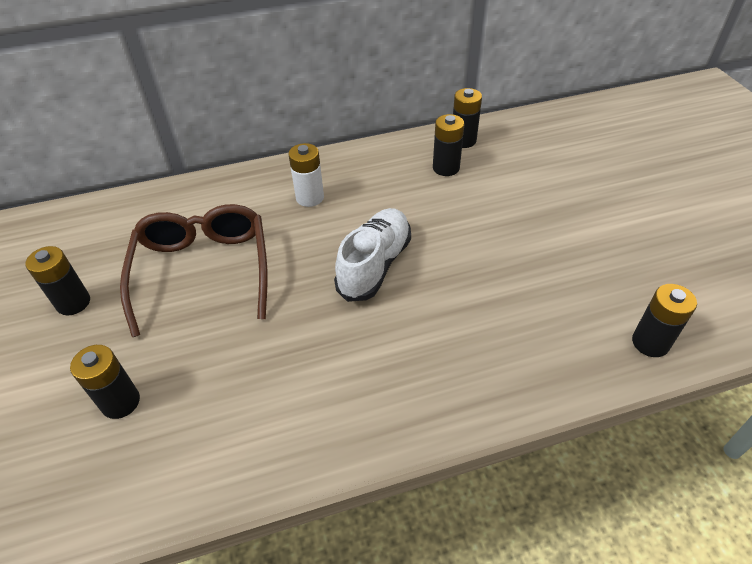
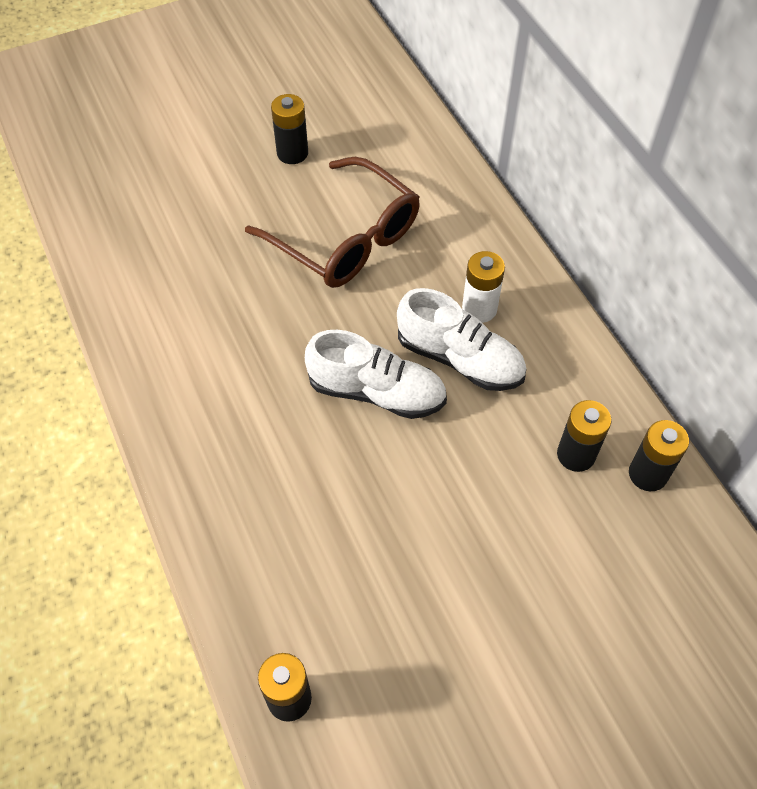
camera: 80 degrees right, 10 degrees up
(121, 402) = (187, 223): black battery -> none
(203, 271) = (346, 238): brown glasses -> brown glasses turned 60 degrees clockwise
(354, 213) = (460, 359): none -> white shoe

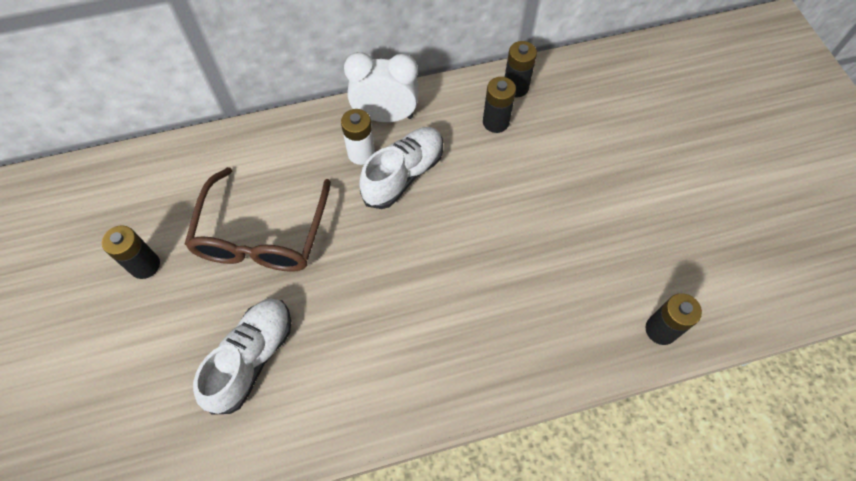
camera: 80 degrees left, 5 degrees up
(346, 238) = (262, 235): brown glasses -> brown glasses turned 135 degrees clockwise
(377, 392) = (421, 235): white shoe -> white shoe (252, 358)
(544, 324) = (385, 116): none -> white clock

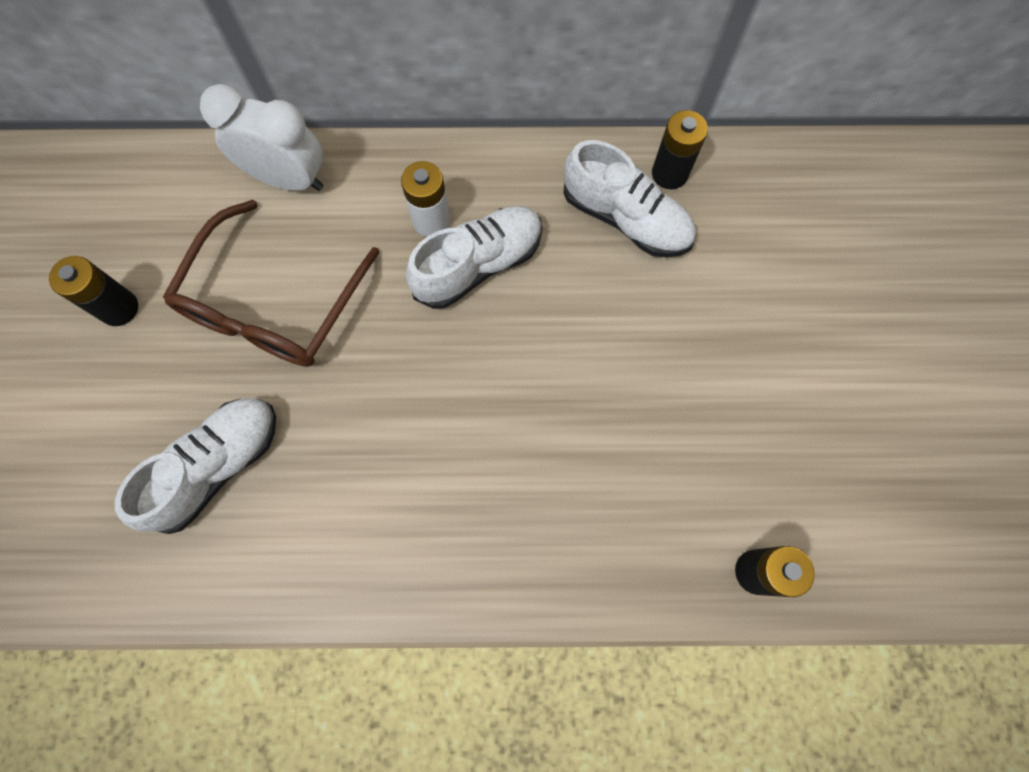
camera: 15 degrees right, 10 degrees up
(385, 116) = (479, 175): white clock -> white clock (288, 179)
(495, 122) = (626, 219): black battery -> white shoe

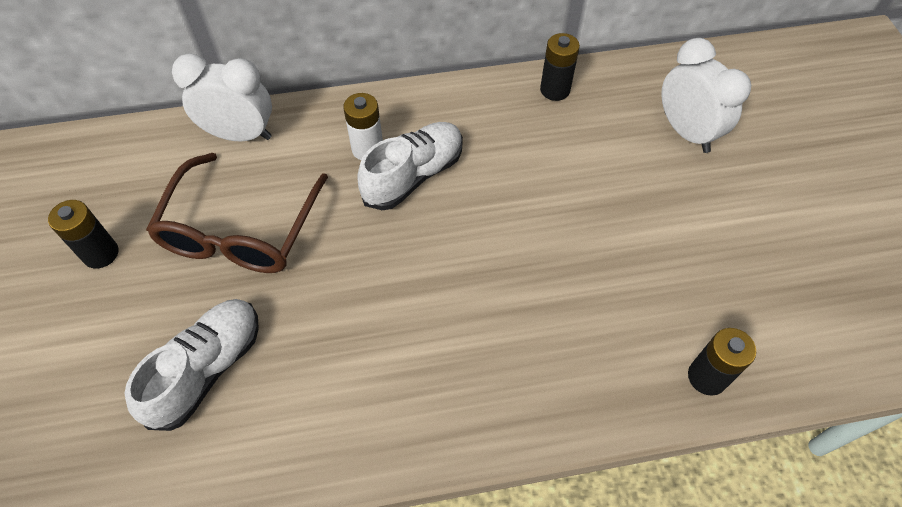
camera: 10 degrees left, 15 degrees down
(626, 219) = (527, 126): white shoe -> none
(816, 257) = (686, 132): none -> white clock

